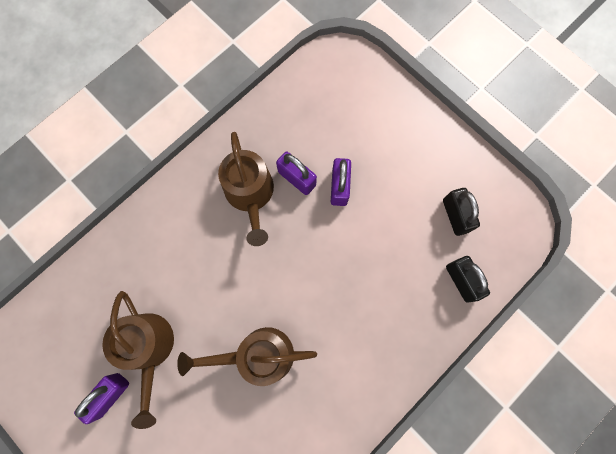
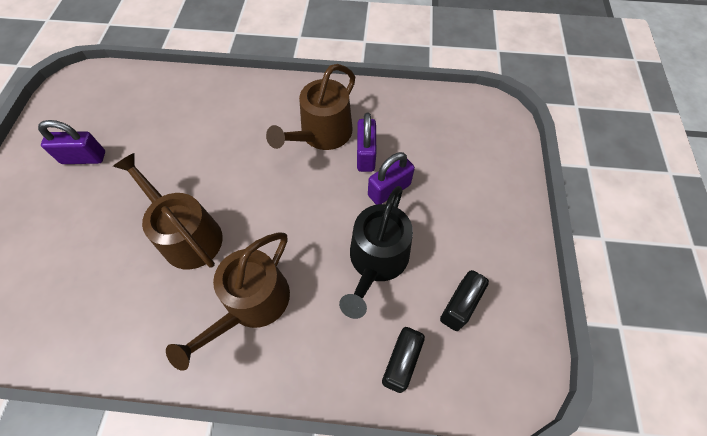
camera: 50 degrees right, 15 degrees down
(149, 348) = (139, 156): brown watering can -> brown watering can (252, 303)
(385, 240) = (376, 260): none -> black watering can

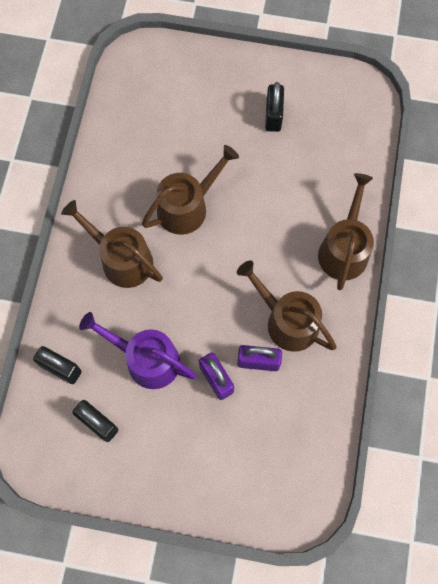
camera: 95 degrees right, 10 degrees up
(84, 158) = (273, 115): purple padlock -> black padlock
(247, 94) = (344, 249): none -> brown watering can
(376, 260) = (147, 359): black watering can -> purple watering can

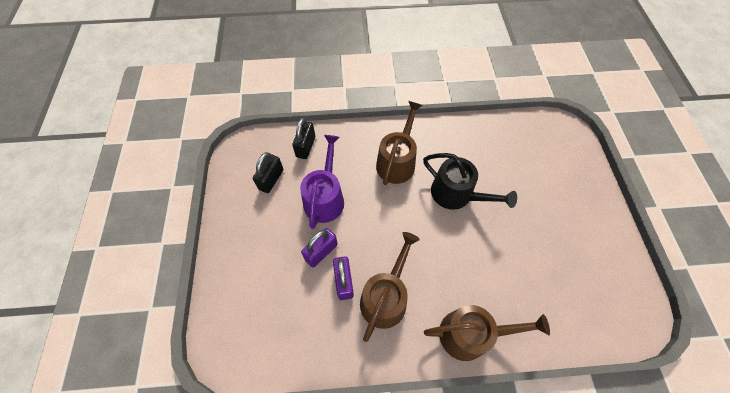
camera: 75 degrees right, 10 degrees down
(187, 207) = (456, 194): brown watering can -> black watering can
(273, 115) = (569, 240): black padlock -> none

